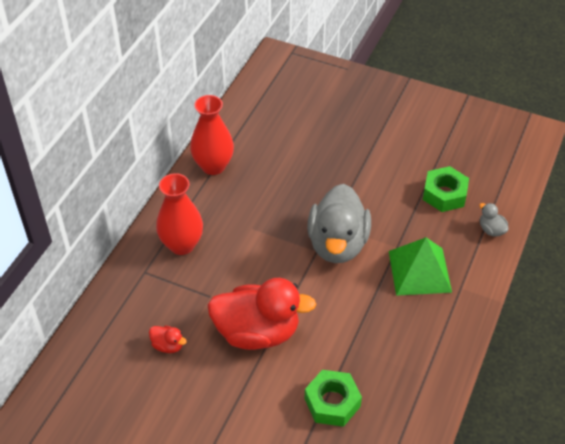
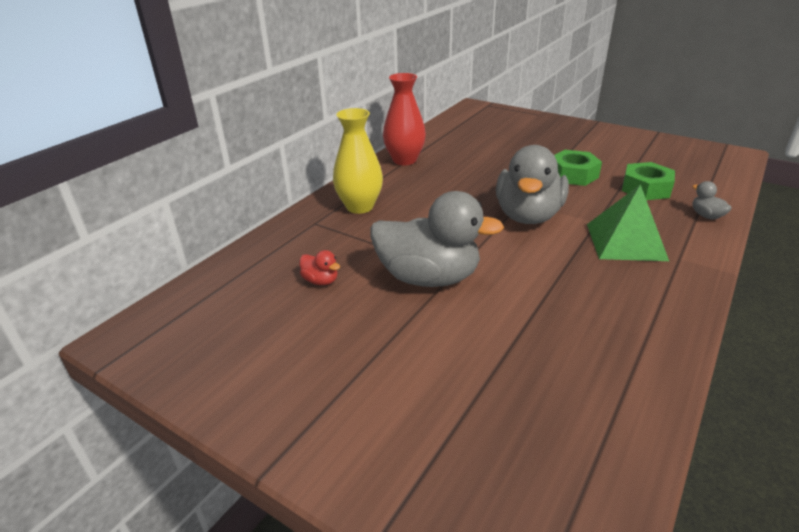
camera: 10 degrees right, 15 degrees down
(182, 245) = (359, 207): red vase -> yellow vase
(257, 332) = (428, 277): red duck -> grey duck
(332, 402) = (518, 352): green nut -> green nut (573, 175)

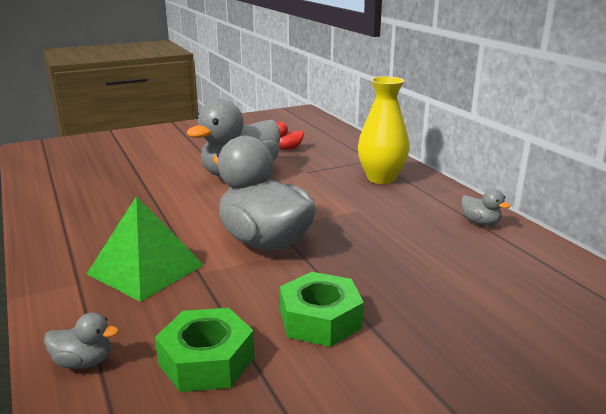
camera: 120 degrees right, 10 degrees down
(404, 160) = (480, 222): red vase -> grey duck

